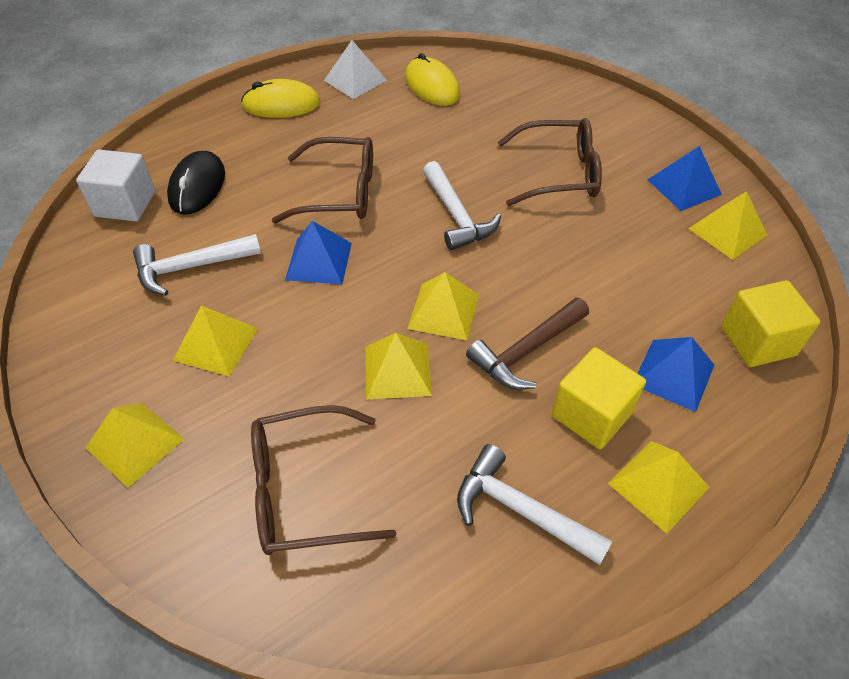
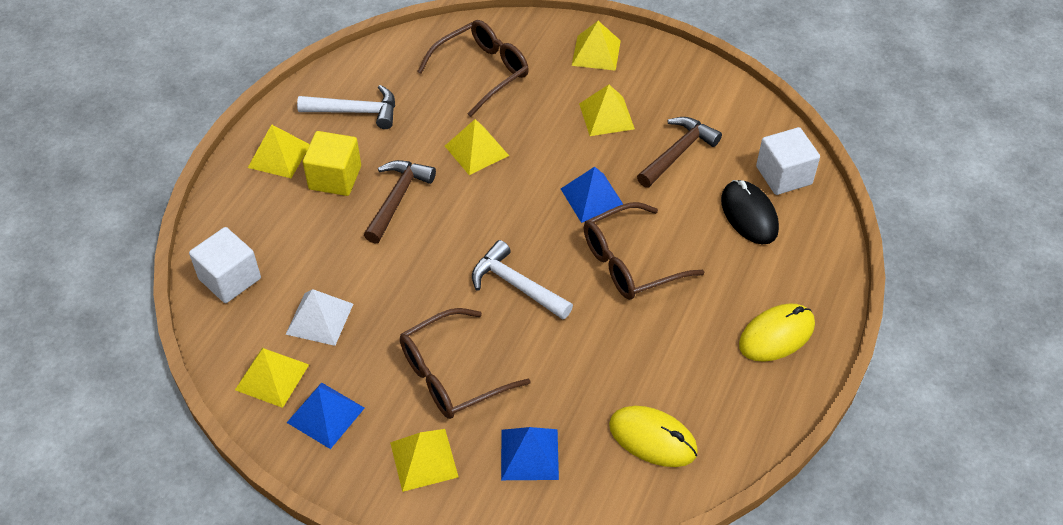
camera: 150 degrees right, 0 degrees up
(190, 267) = (678, 153): white hammer -> brown hammer
(355, 80) = (739, 406): white pyramid -> white pyramid (319, 318)
(443, 311) = (473, 201): yellow pyramid -> yellow pyramid (424, 459)
(673, 374) = (287, 226): blue pyramid -> blue pyramid (529, 454)
(757, 341) = (230, 279): yellow cube -> white cube

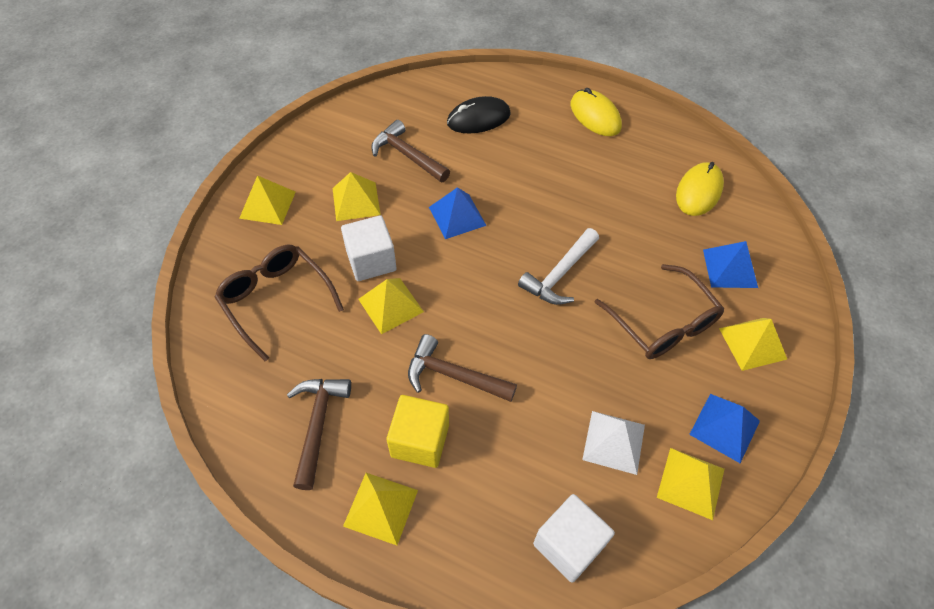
camera: 90 degrees left, 5 degrees up
(355, 112) = (318, 425): white hammer -> brown hammer
(630, 262) = (530, 194): brown glasses -> none
(784, 175) = (437, 95): white cube -> white cube (371, 261)

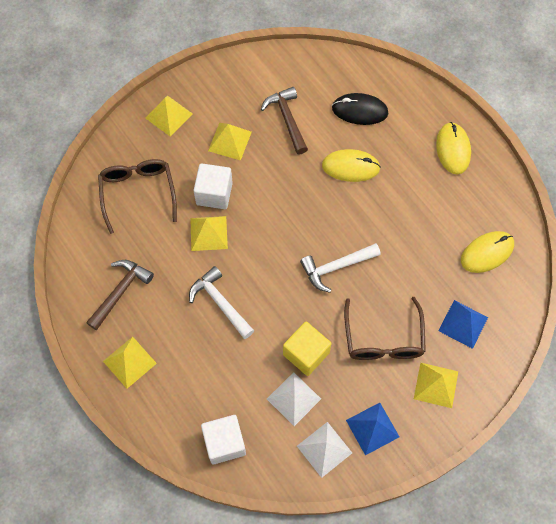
camera: 30 degrees right, 10 degrees up
(420, 440) = (175, 334): yellow cube -> yellow cube (306, 353)
(453, 375) = (220, 303): brown hammer -> white hammer
(457, 216) = (293, 187): blue pyramid -> none
(505, 172) = (350, 167): none -> yellow mouse
(690, 482) = (324, 449): yellow pyramid -> white pyramid

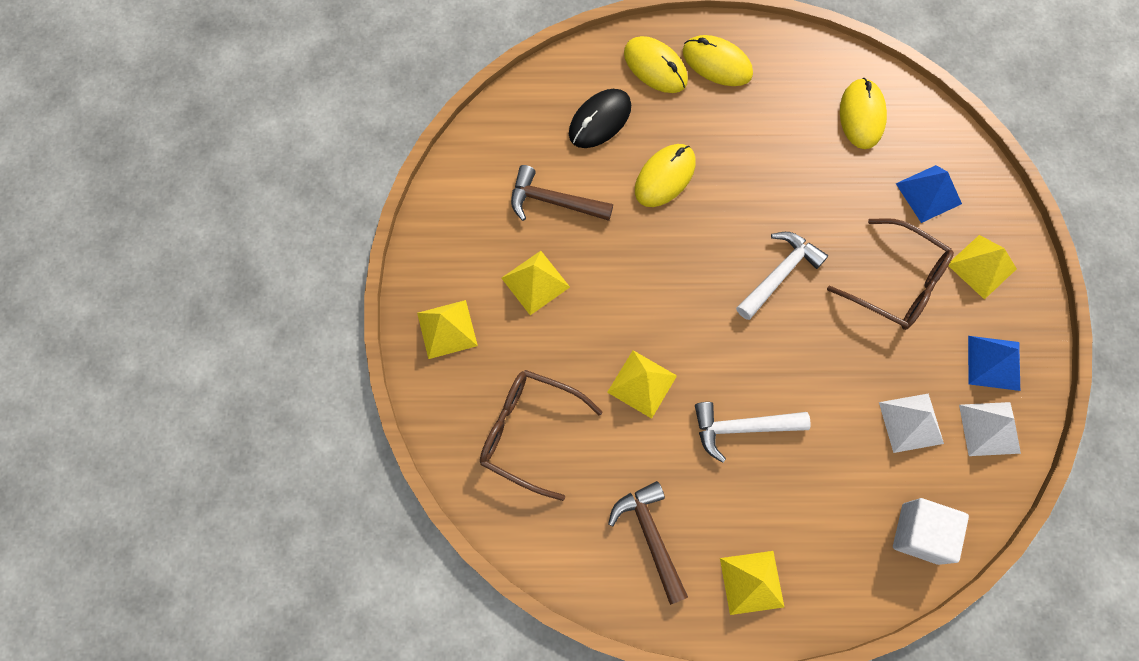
camera: 55 degrees left, 5 degrees up
(214, 193) = (593, 344): white cube -> none
(306, 353) = (864, 374): yellow cube -> none
(336, 267) = (779, 274): white hammer -> white hammer turned 150 degrees counterclockwise
(421, 118) = (655, 67): none -> yellow mouse

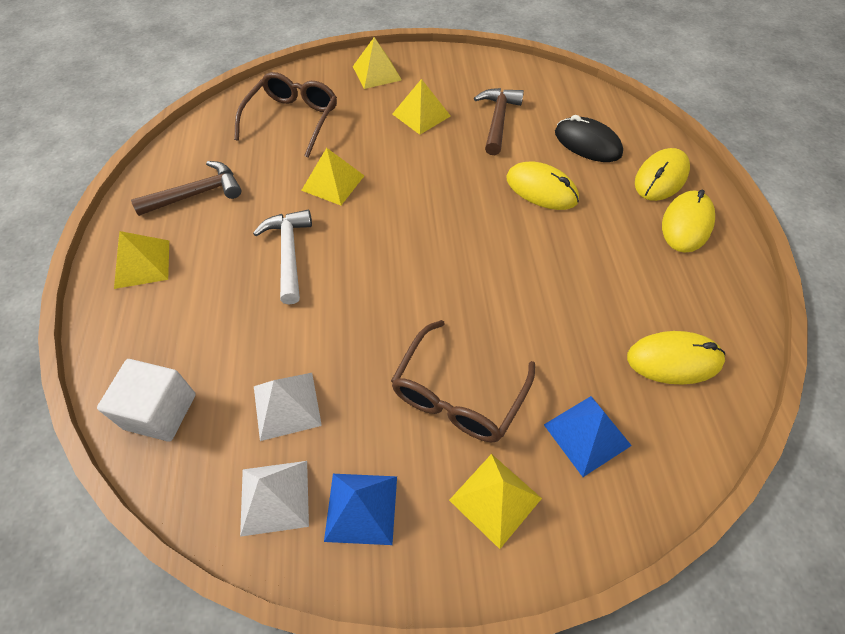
camera: 85 degrees right, 15 degrees down
(779, 274) = (453, 281): white hammer -> none

